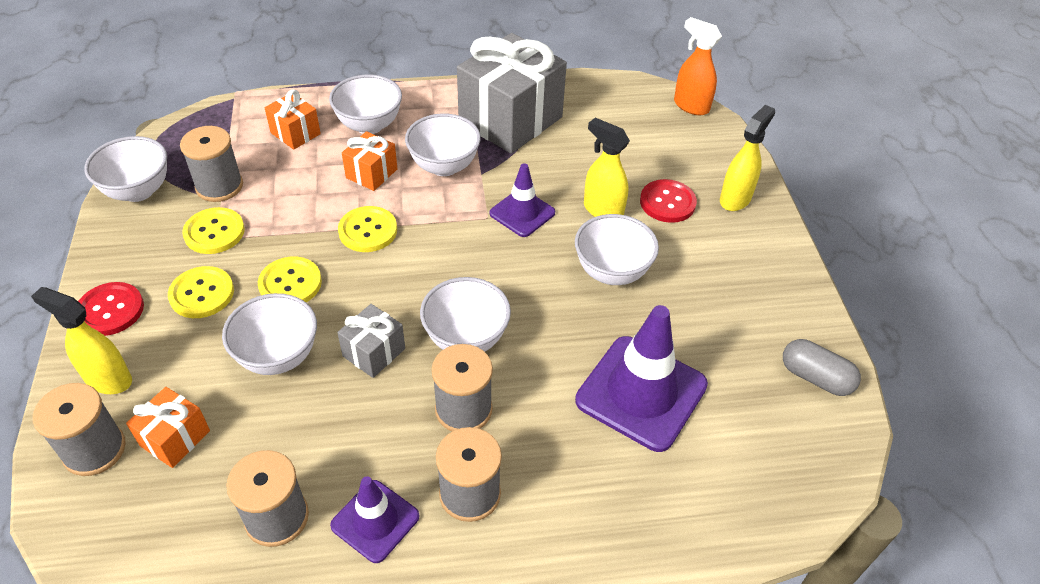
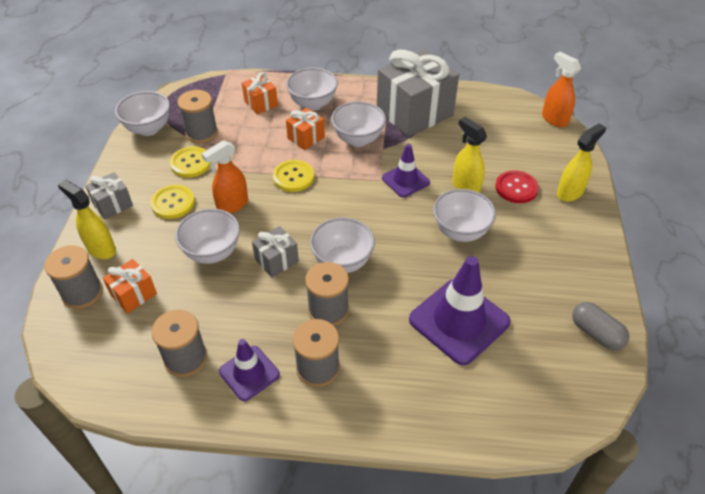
camera: 15 degrees right, 0 degrees up
(110, 310) = (113, 205): red button -> grey gift
(290, 283) = (232, 205): yellow button -> orange spray bottle

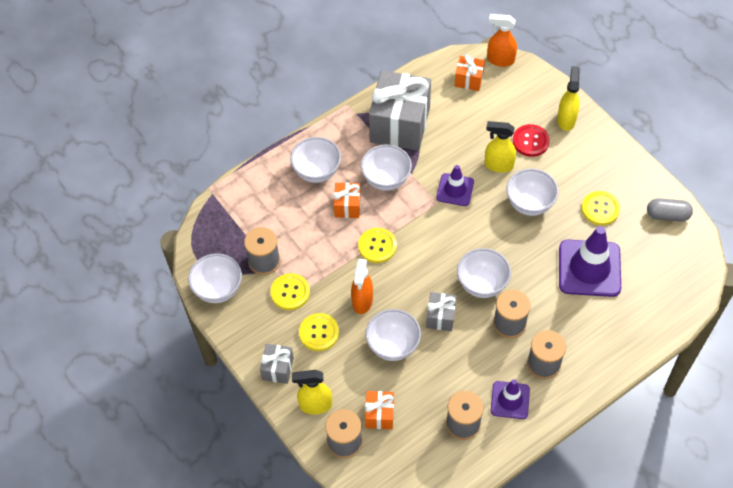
camera: 40 degrees left, 10 degrees up
(261, 103) = (276, 200): orange gift -> orange gift (469, 80)
(527, 280) = (600, 209): none -> yellow button

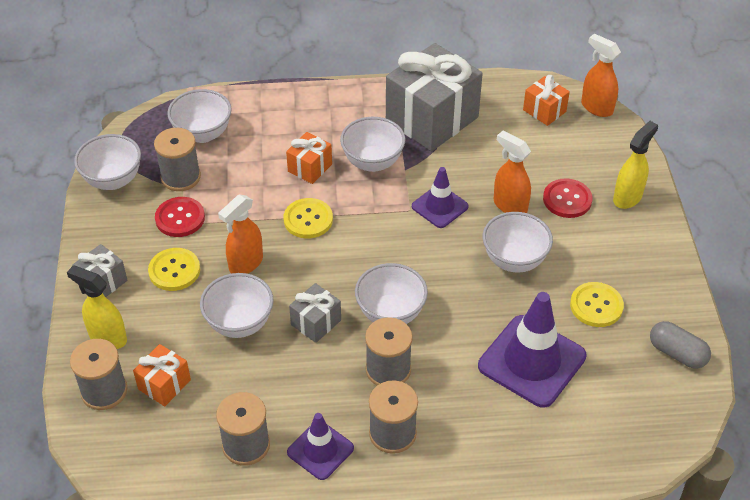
camera: 30 degrees right, 10 degrees down
(290, 292) = (180, 218): yellow button -> red button
(317, 172) = (306, 122): white bowl -> white bowl (203, 134)
(498, 165) = (509, 205): yellow spray bottle -> orange spray bottle

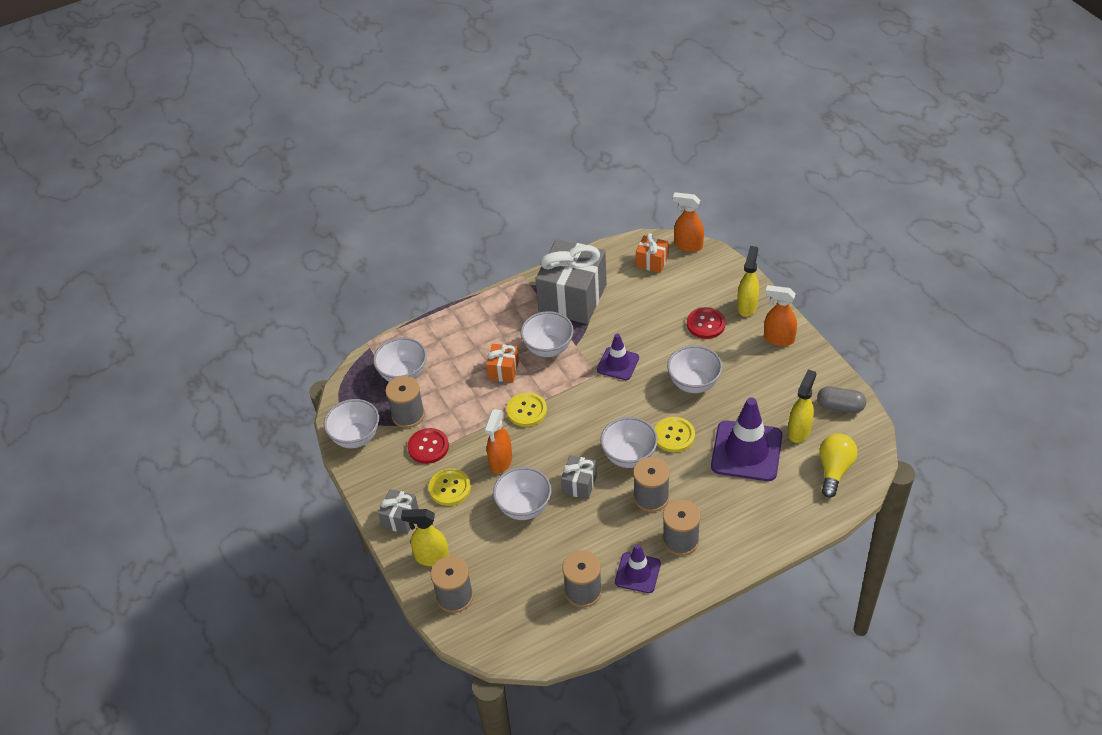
camera: 20 degrees left, 0 degrees up
(164, 384) = (496, 573): orange gift -> none
(509, 205) = (667, 344): orange spray bottle -> orange spray bottle (778, 339)
(596, 306) = (768, 394): yellow button -> yellow button (674, 435)
(610, 362) = (799, 431): none -> yellow spray bottle
(627, 426) = (834, 470): none -> yellow light bulb

